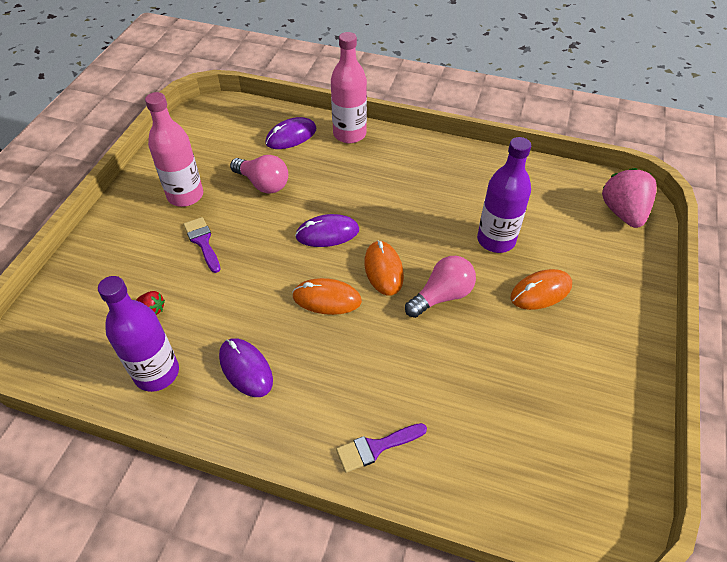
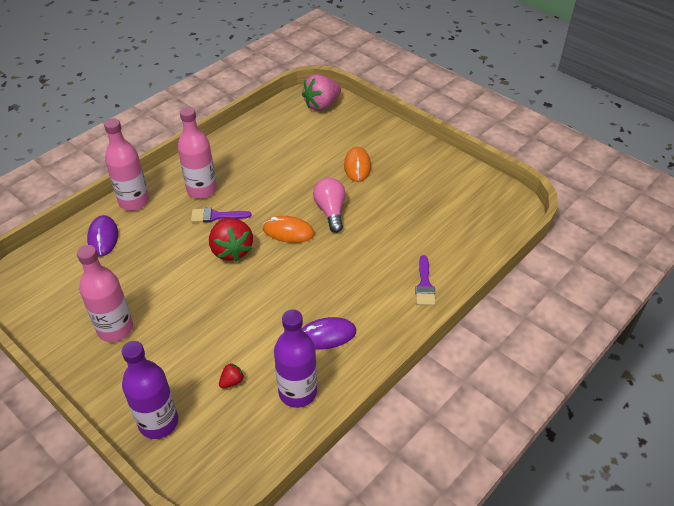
camera: 65 degrees left, 5 degrees down
(202, 242) = (181, 330): purple brush -> purple brush (216, 216)
(263, 184) = (145, 272): pink light bulb -> none
(327, 233) = (231, 250): purple mouse -> red strawberry
(327, 299) = (293, 271): orange mouse -> none
(399, 173) = (202, 190): none -> pink bottle
(496, 240) = (302, 168): purple bottle -> purple bottle (158, 422)
(623, 212) = (321, 105): pink strawberry -> pink strawberry turned 60 degrees counterclockwise

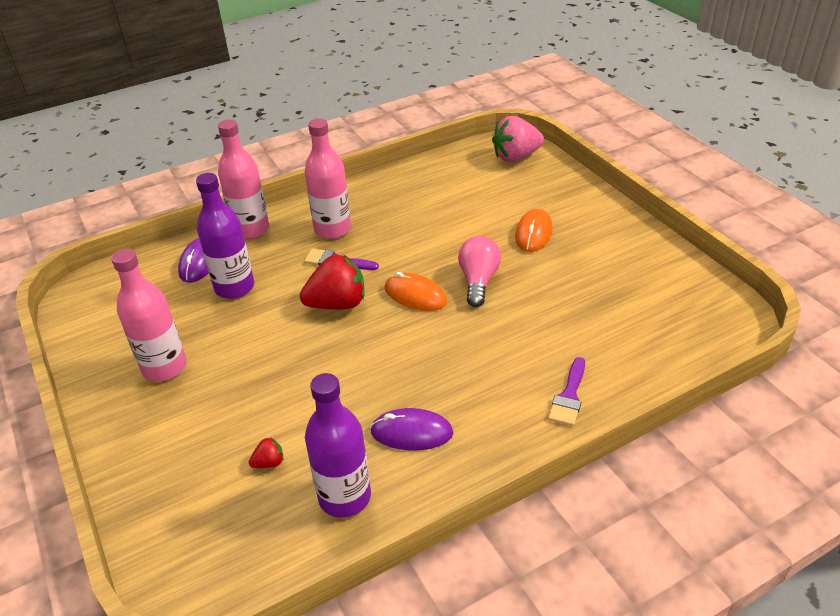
camera: 20 degrees right, 5 degrees down
(158, 422) = (161, 491): purple bottle -> purple bottle (234, 287)
(231, 250) = (337, 304): red strawberry -> red strawberry turned 105 degrees counterclockwise

